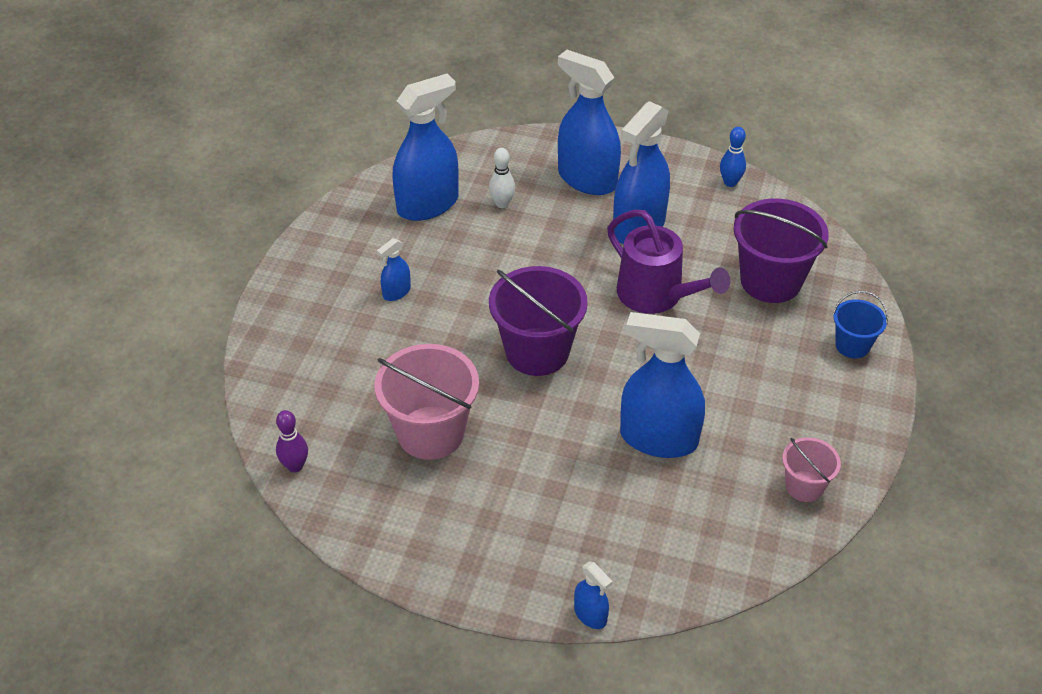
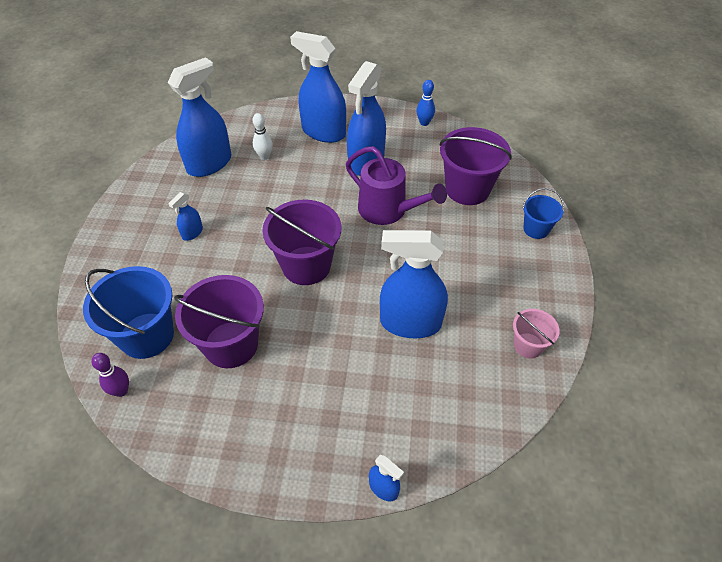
camera: 10 degrees left, 5 degrees up
(329, 408) = (147, 335): none -> blue bucket
(430, 432) = (231, 344): pink bucket -> purple bucket

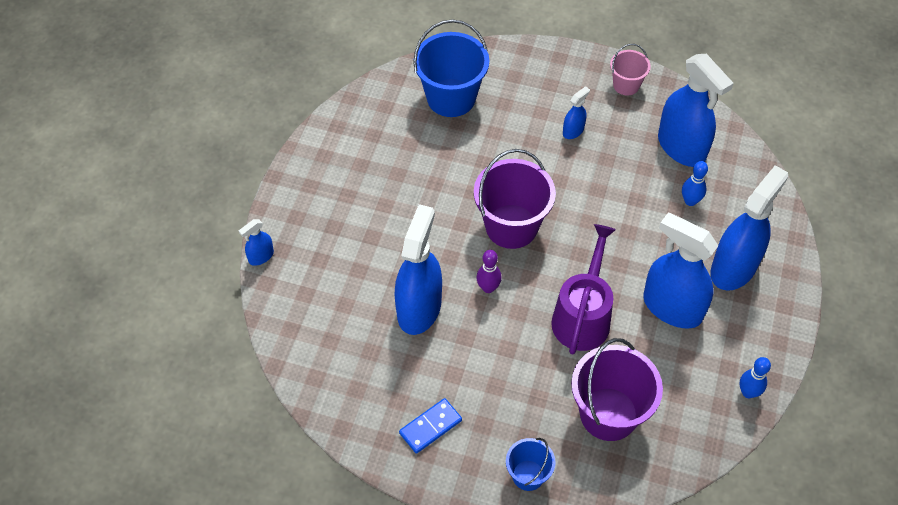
camera: 100 degrees right, 5 degrees up
(121, 391) = (398, 83): purple bowling pin -> purple bowling pin (488, 288)
(192, 233) = (573, 131): blue spray bottle -> blue spray bottle turned 90 degrees clockwise
(231, 344) = (427, 159): purple bucket -> none
(264, 156) = (690, 201): white bowling pin -> blue bowling pin
(388, 210) = (582, 316): purple watering can -> purple watering can turned 150 degrees clockwise
(523, 296) = (430, 427): none -> blue domino
(528, 345) = (367, 412): pink bucket -> pink bucket (626, 85)

